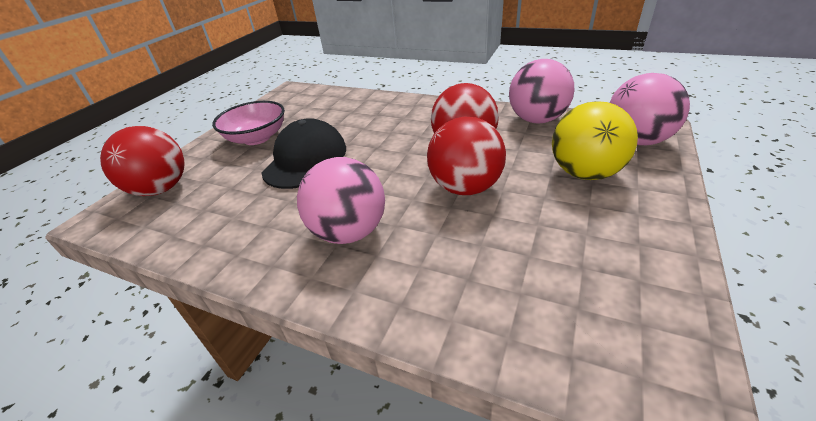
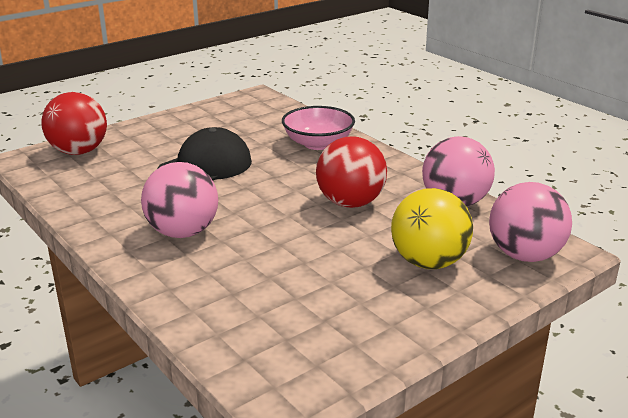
camera: 25 degrees right, 10 degrees down
(257, 138) = (184, 134): pink bowl -> pink bowl (318, 144)
(465, 187) = (309, 235): red ball -> none

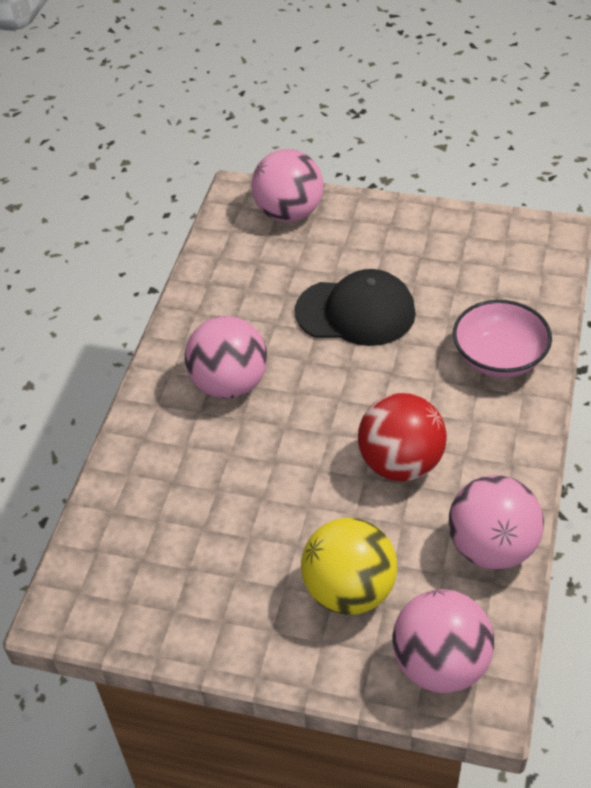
camera: 55 degrees right, 20 degrees up
(79, 151) = (289, 213): red ball -> pink ball

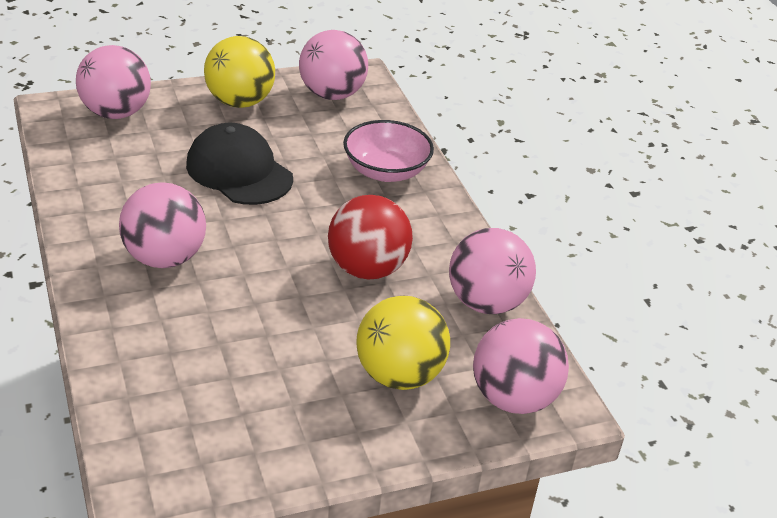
camera: 40 degrees left, 10 degrees down
(356, 312) = (239, 171): black cap -> black cap turned 105 degrees counterclockwise
(409, 232) = (239, 102): none -> yellow ball
(507, 249) = (332, 94): none -> pink ball

